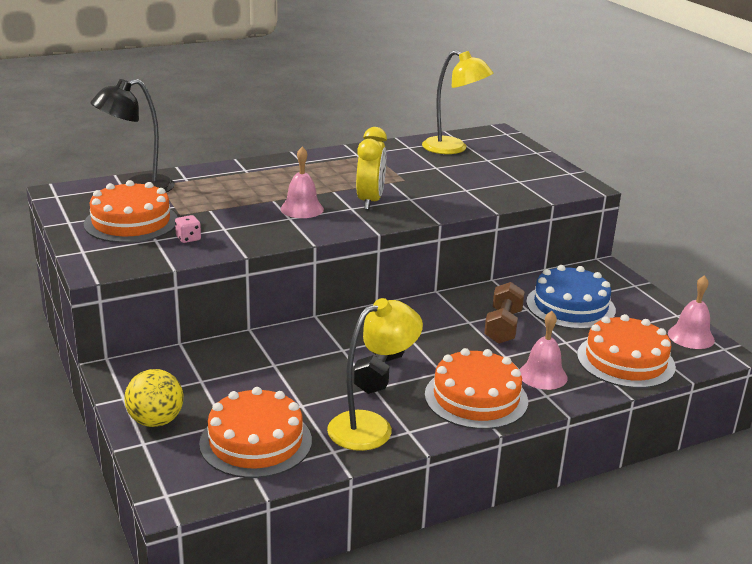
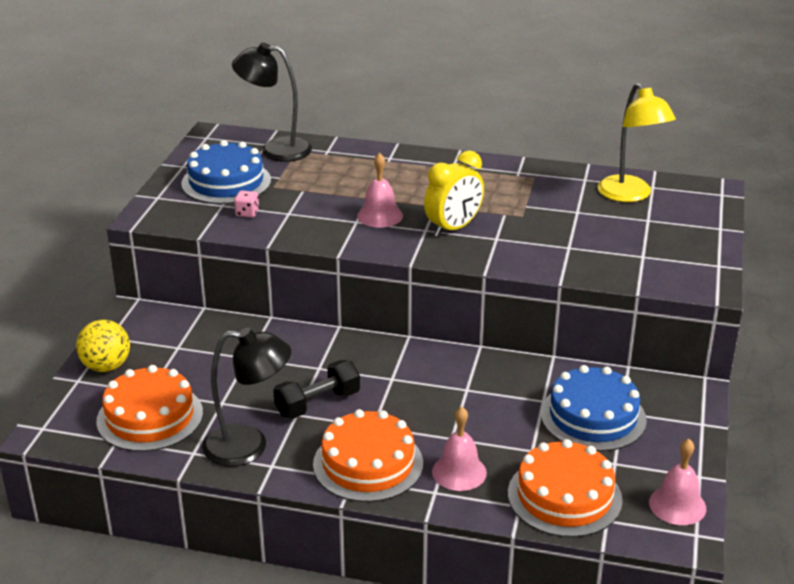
camera: 40 degrees right, 5 degrees up
(131, 222) = (226, 182): orange cake -> blue cake
(371, 426) = (249, 446): yellow lamp -> black lamp
(503, 326) = (492, 408): brown dumbbell -> none

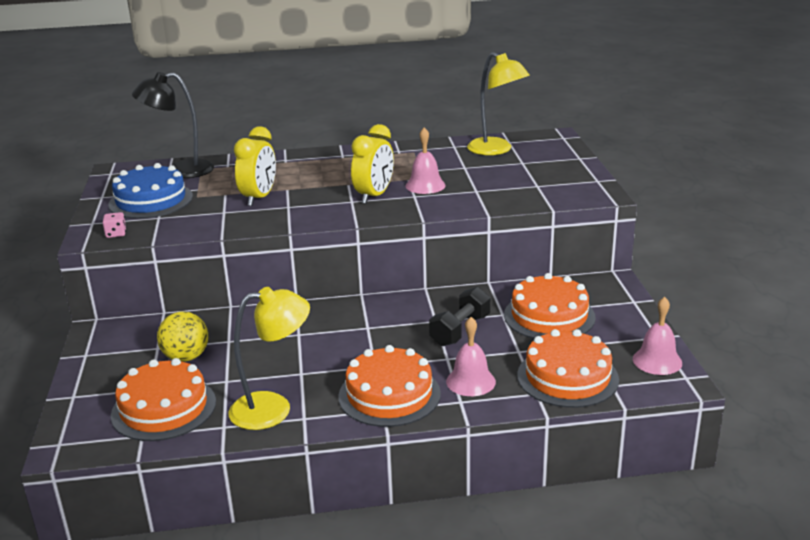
camera: 20 degrees left, 5 degrees down
(106, 366) = (96, 378): yellow ball -> yellow ball (186, 357)
(247, 213) = (186, 218): pink dice -> pink dice (116, 234)
(249, 446) = (273, 408): black lamp -> yellow lamp
(317, 403) = (315, 361): black dumbbell -> black dumbbell (460, 330)
(333, 203) = (259, 198): none -> yellow clock
(380, 215) = (306, 199): pink bell -> pink bell (425, 185)
(593, 416) = (549, 316): blue cake -> orange cake

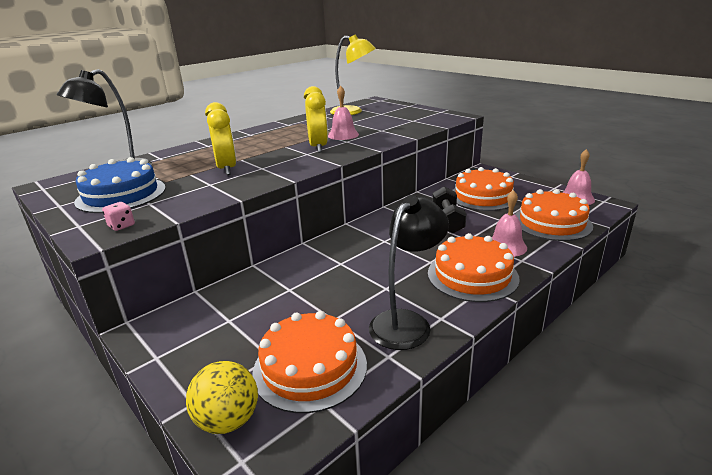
camera: 35 degrees left, 0 degrees up
(186, 357) = (269, 316): yellow ball -> yellow ball (228, 420)
(273, 408) = (406, 322): yellow lamp -> black lamp

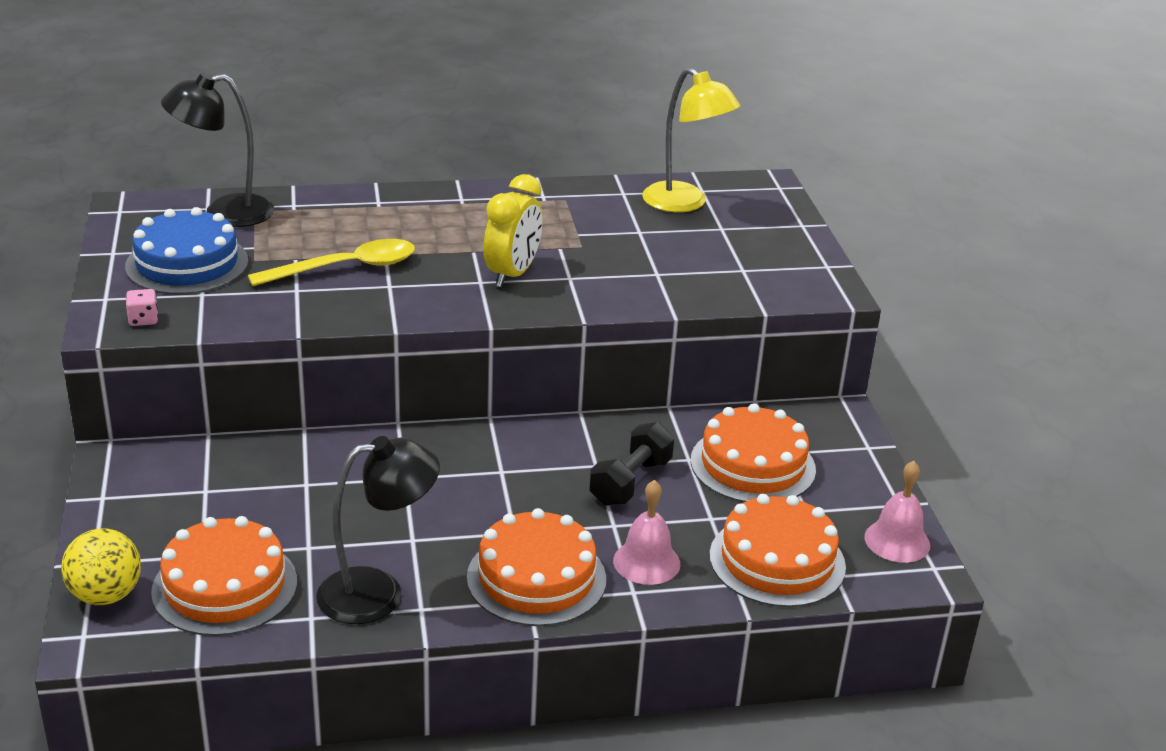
camera: 30 degrees right, 5 degrees up
(226, 169) = (346, 268): yellow clock -> yellow spoon
(343, 135) = (584, 260): pink bell -> none

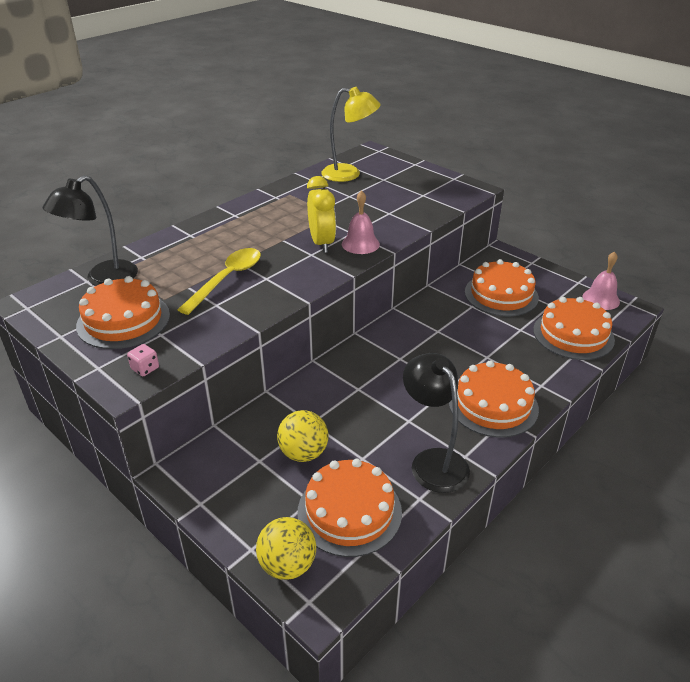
camera: 35 degrees left, 5 degrees up
(187, 264) = (123, 320): blue cake -> orange cake
(256, 508) = (303, 453): none -> yellow ball
(378, 592) = (433, 461): black lamp -> black lamp turned 60 degrees counterclockwise
(630, 482) = (464, 331): black dumbbell -> none
(646, 562) = (526, 367): pink bell -> pink bell (360, 244)

